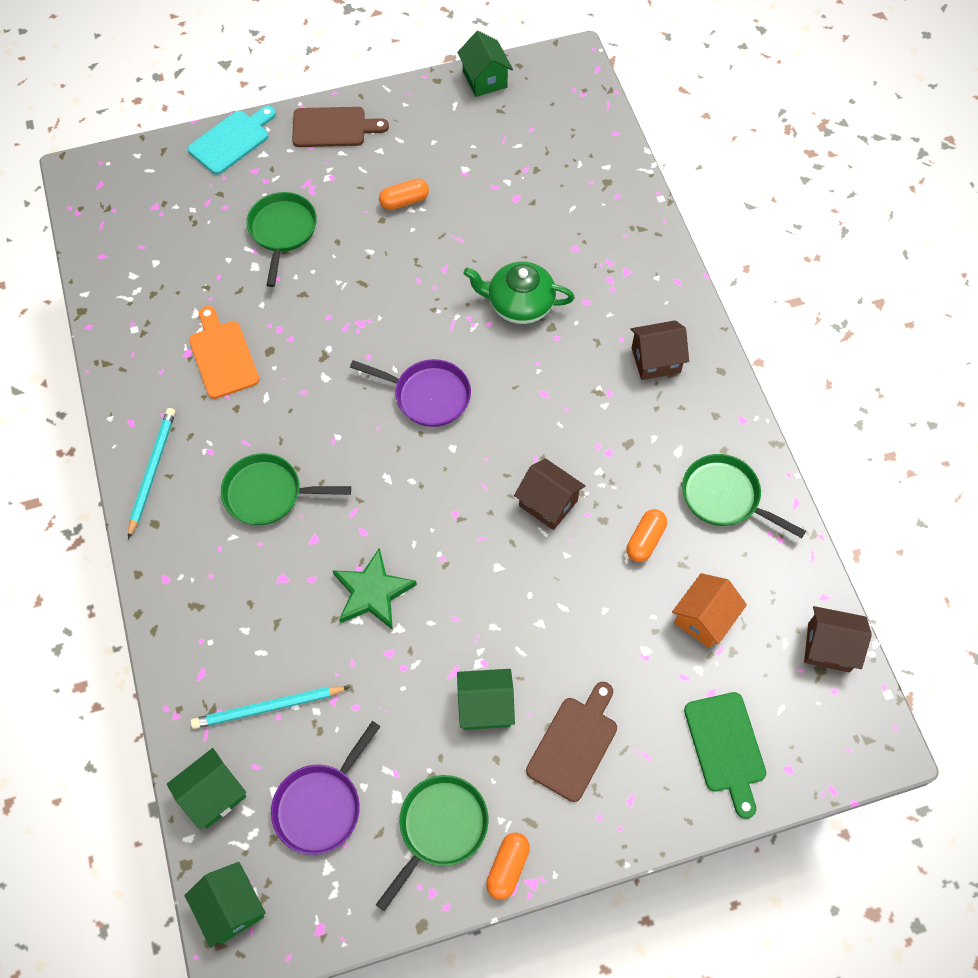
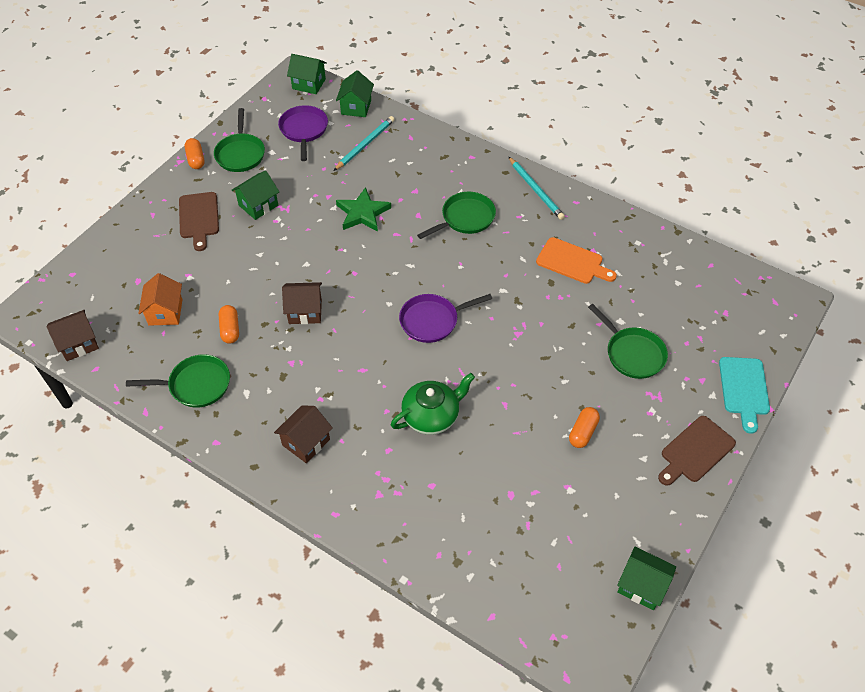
camera: 140 degrees right, 10 degrees down
(726, 747) = (114, 263): green cutting board -> none

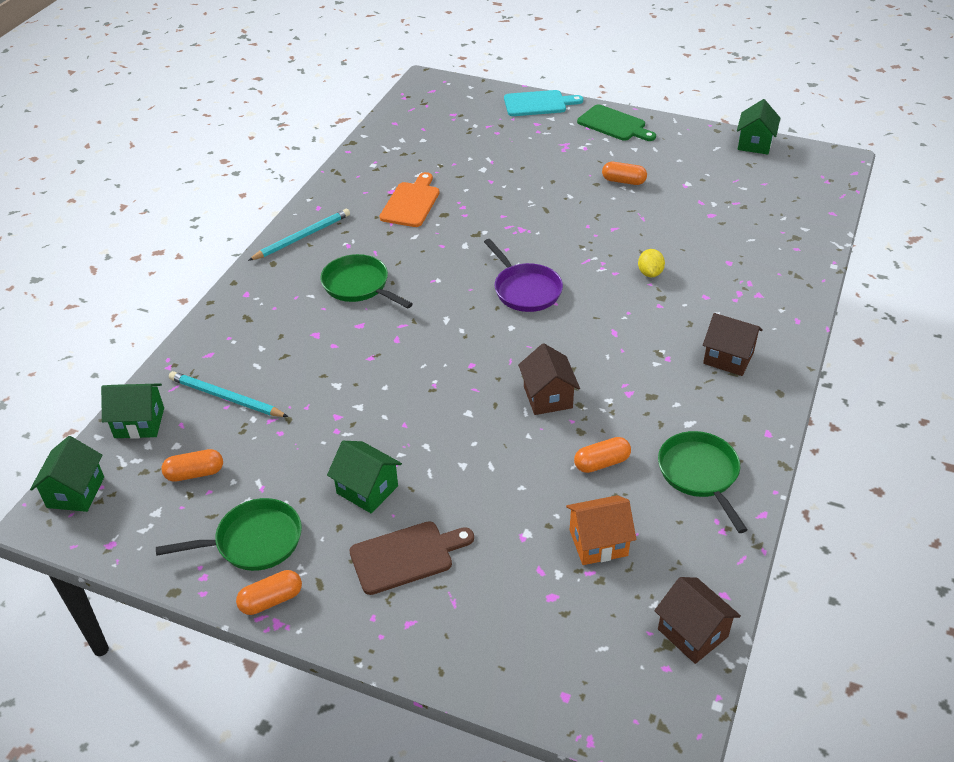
camera: 100 degrees left, 10 degrees down
(304, 130) = (195, 473): purple pan -> orange capsule
(363, 213) = (365, 376): green star -> none
(432, 416) = (650, 273): green teapot -> yellow lemon
(632, 353) = (521, 160): green pan -> none
(695, 451) = (614, 124): brown cutting board -> green cutting board

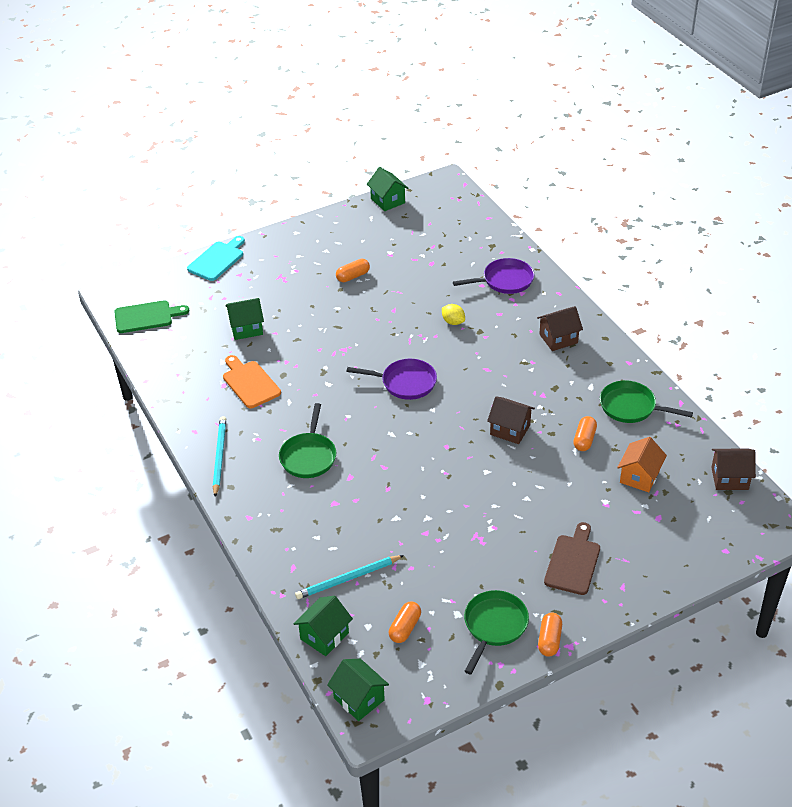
camera: 50 degrees left, 0 degrees up
(359, 286) = (309, 456): green pan -> green pan turned 75 degrees counterclockwise
(367, 489) = (503, 551): green house -> green house (246, 328)
(614, 124) = (288, 242): green cutting board -> green cutting board (146, 317)
(758, 273) = (504, 281): none -> purple pan

